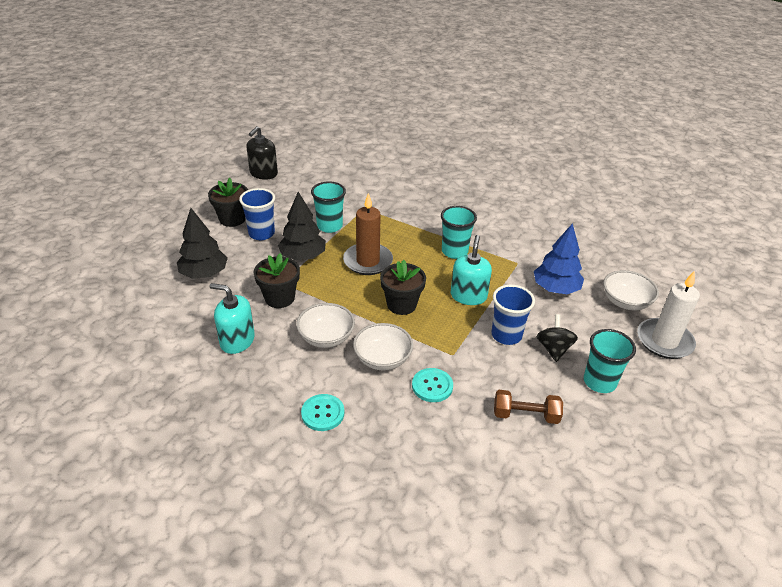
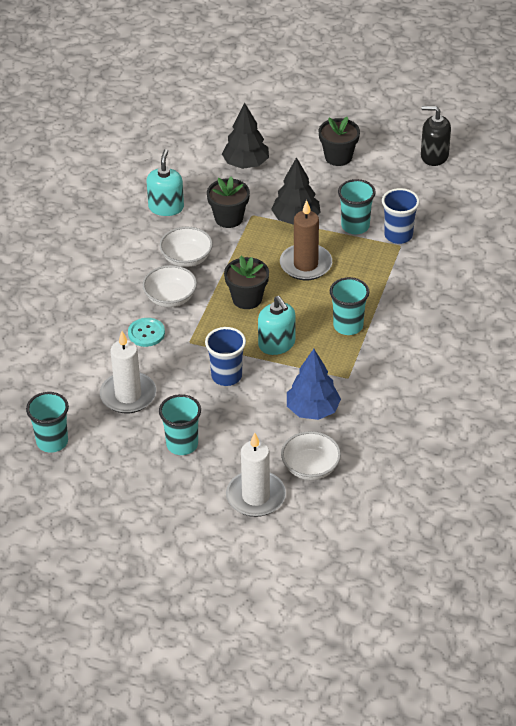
camera: 80 degrees right, 5 degrees up
(261, 233) = (322, 183): blue cup -> blue cup (398, 235)
(323, 413) = (99, 274): turquoise button -> none
(468, 296) = (277, 344): turquoise soap dispenser -> turquoise soap dispenser turned 60 degrees clockwise
(525, 415) = (128, 395): brown dumbbell -> white candle
(554, 349) = (217, 411): black spinning top -> none
(597, 497) = (52, 442): none -> turquoise cup

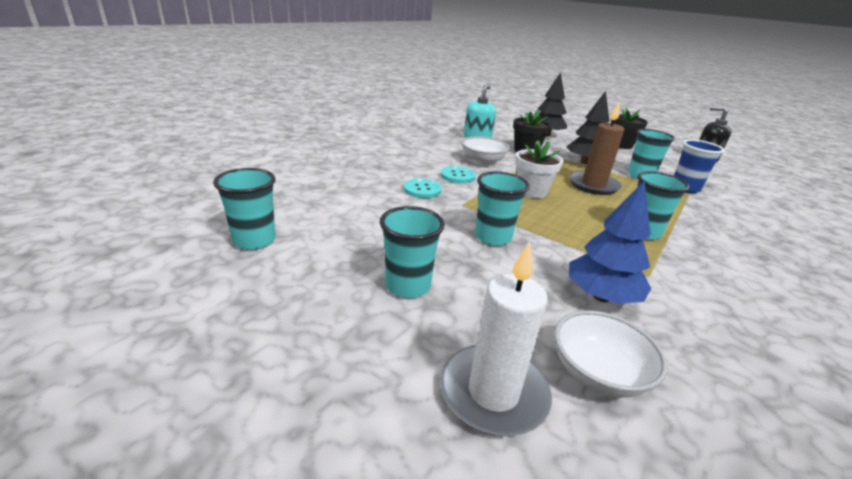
camera: 15 degrees right, 15 degrees down
(128, 395) = (373, 225): white candle -> none
(170, 298) = (457, 176): white bowl -> turquoise button
(226, 376) = (492, 237): blue cup -> turquoise cup
(247, 299) = (531, 191): black flower pot -> white flower pot
(277, 344) = (557, 227): turquoise soap dispenser -> none

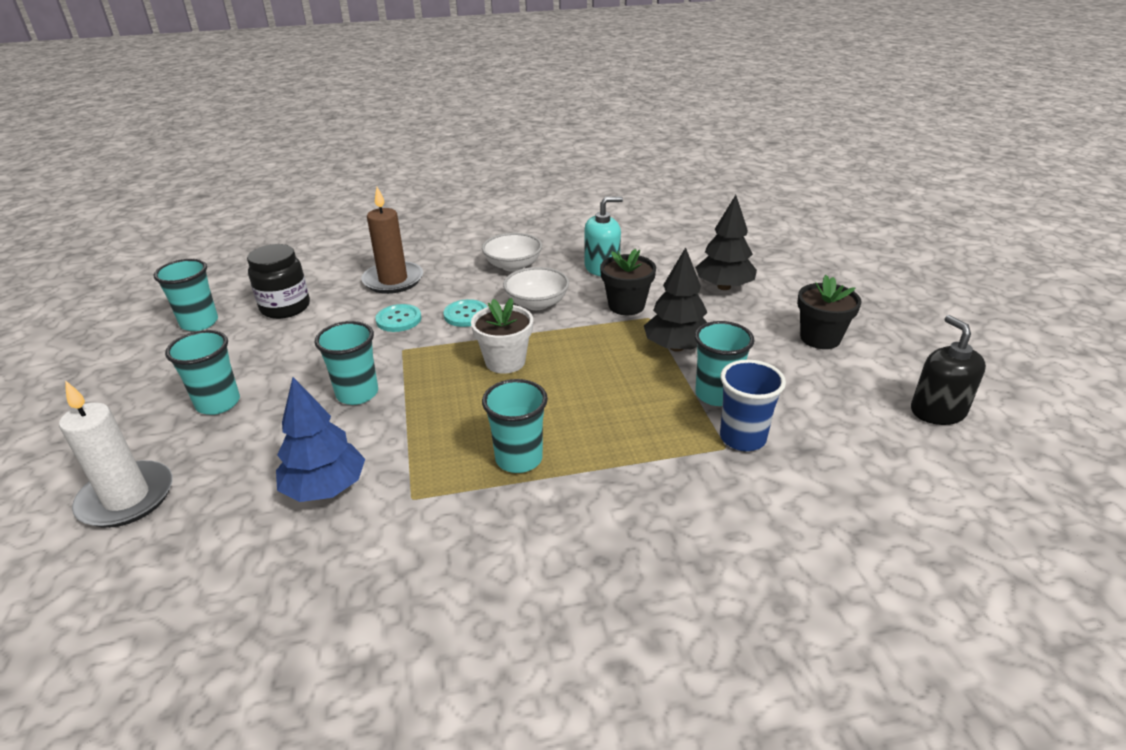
camera: 45 degrees right, 5 degrees up
(317, 207) = (285, 307): none -> black jar
(593, 185) = (604, 382): brown candle -> brown candle (393, 280)
(597, 373) = (199, 531): white bowl -> white bowl (513, 265)

